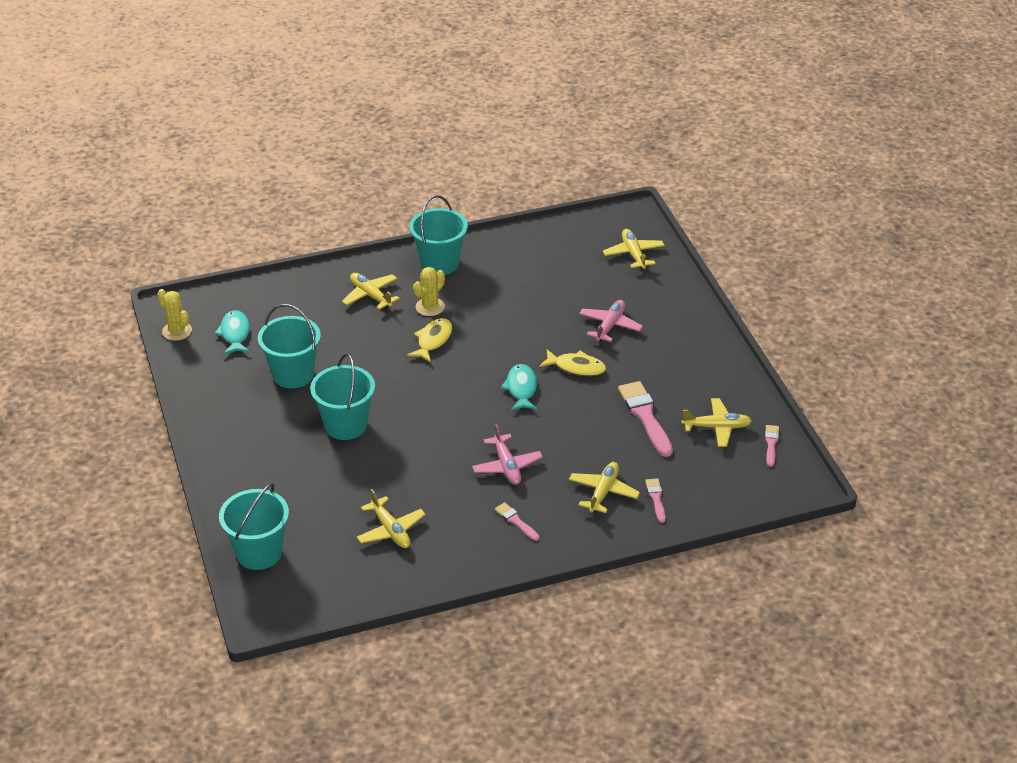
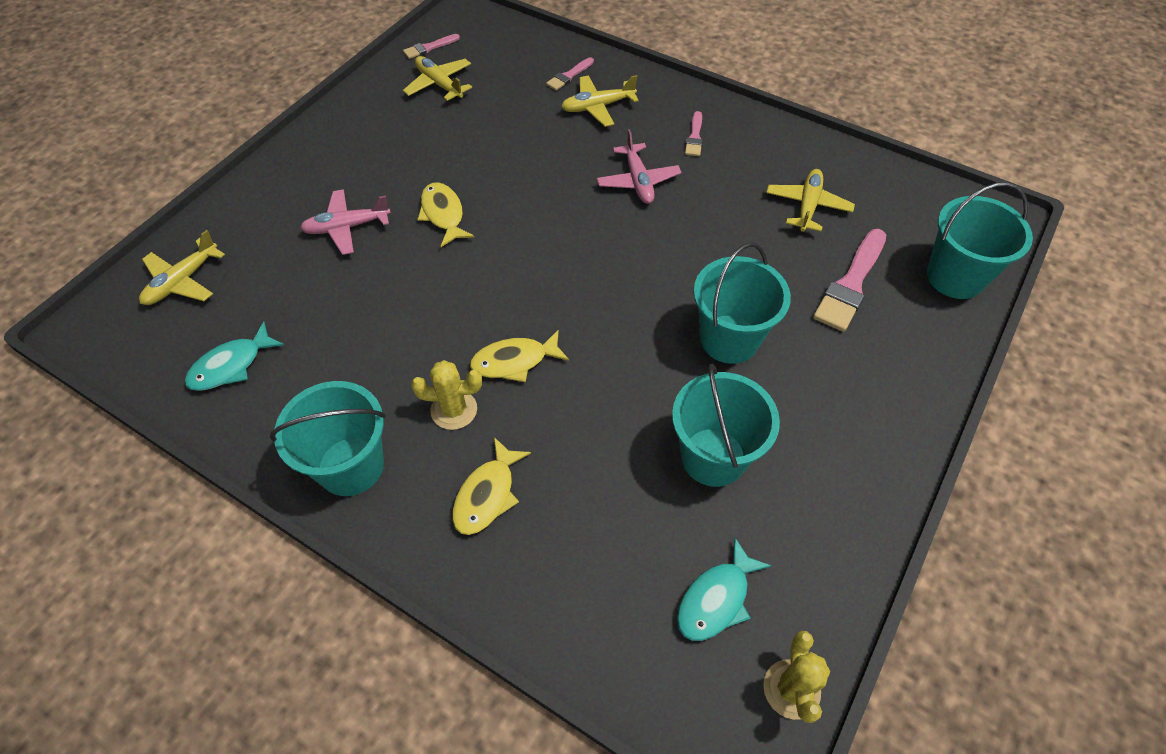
camera: 130 degrees left, 15 degrees up
(370, 295) = (487, 495): yellow plane -> yellow fish
(507, 466) = (638, 181): pink plane -> pink plane turned 135 degrees clockwise
(521, 388) = (519, 235): turquoise fish -> turquoise fish (231, 365)
(645, 416) = (470, 131): pink brush -> pink brush (851, 284)

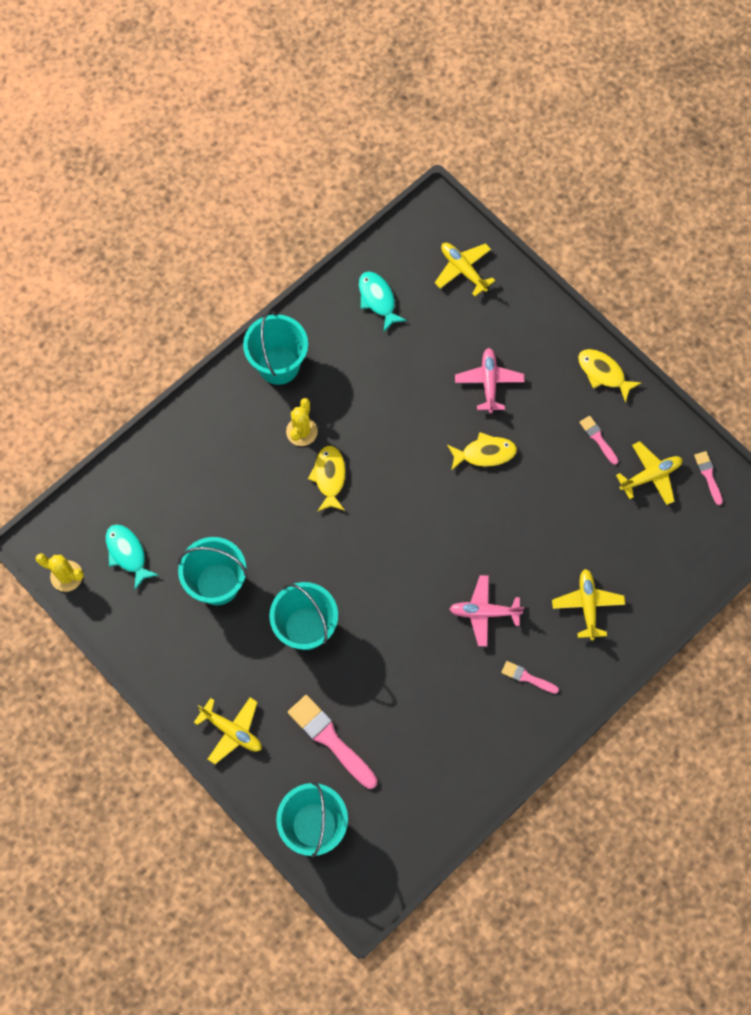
camera: 105 degrees right, 15 degrees up
(487, 495) = (234, 441): yellow fish -> yellow fish (603, 373)
(569, 76) = (638, 591): pink brush -> pink brush (598, 438)
(807, 206) = (419, 741): yellow plane -> yellow plane (232, 731)

